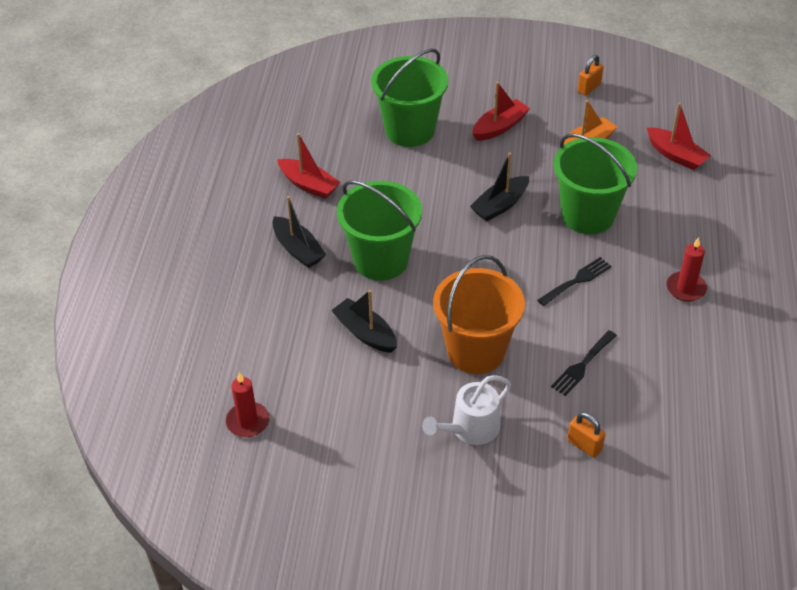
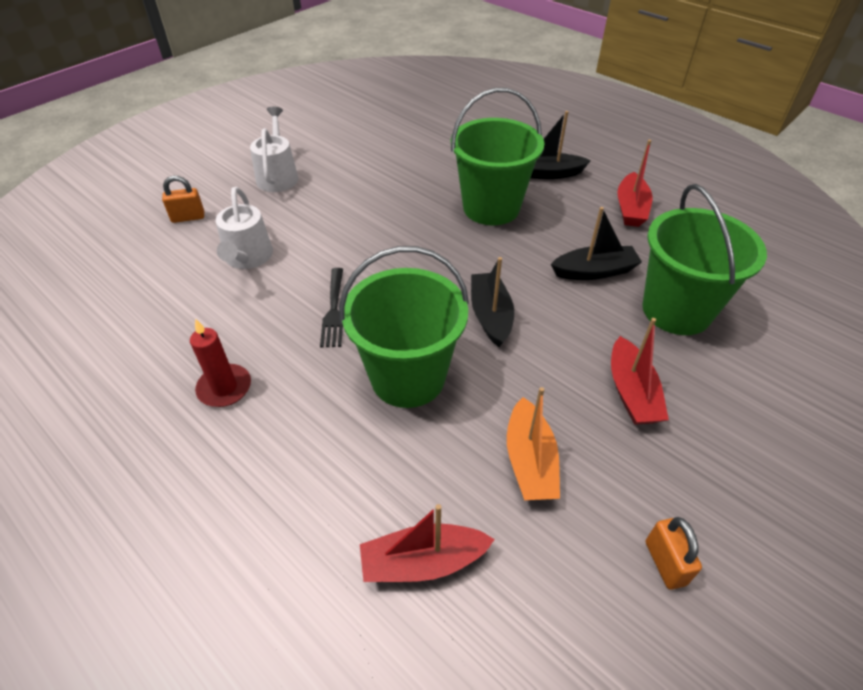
camera: 125 degrees right, 0 degrees up
(248, 421) = (403, 102): red candle -> none
(309, 185) = (631, 208): red boat -> red boat turned 60 degrees counterclockwise
(365, 333) = (421, 169): black boat -> black boat (594, 271)
(476, 351) = (337, 210): orange bucket -> none
(582, 365) = (248, 258): black fork -> white watering can

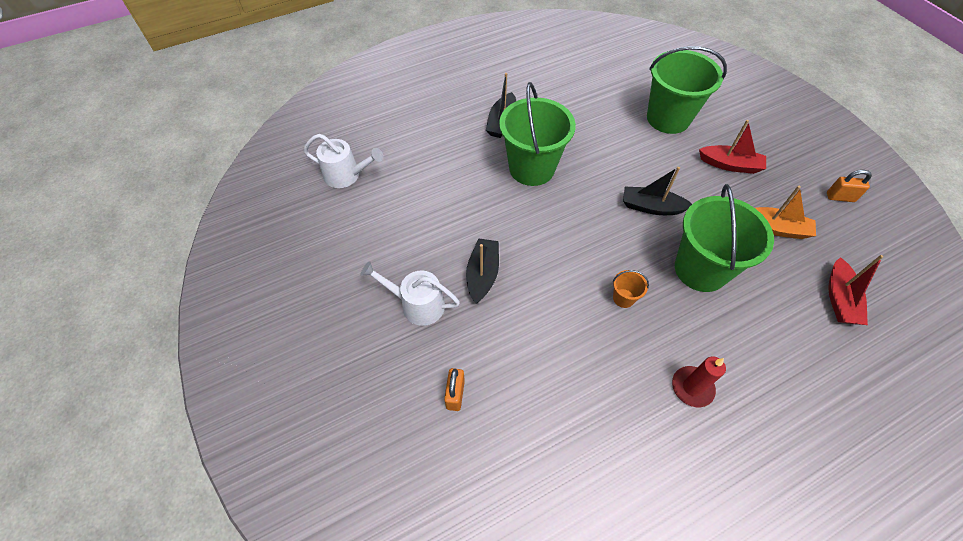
camera: 70 degrees left, 10 degrees up
(248, 258) = (538, 349): white watering can -> white watering can (346, 175)
(334, 310) = (623, 298): black fork -> orange bucket
(594, 271) = (622, 140): black boat -> black boat (482, 274)
(631, 208) = (562, 97): red boat -> none

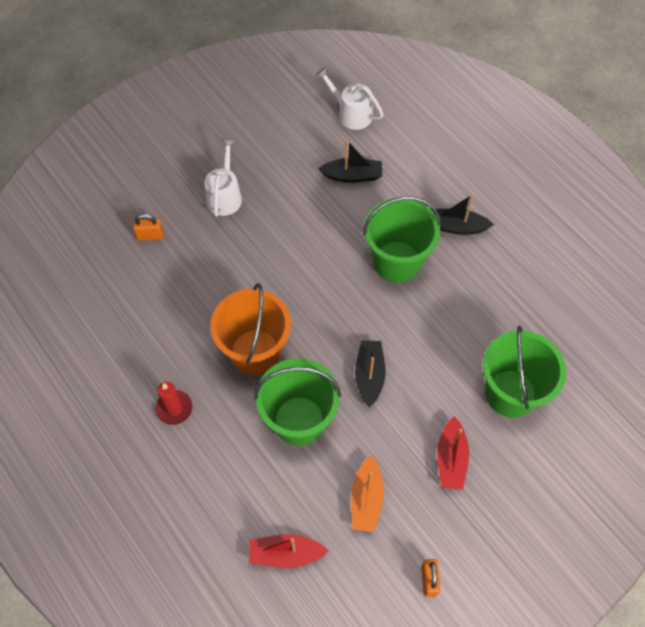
camera: 80 degrees right, 5 degrees up
(346, 175) = (351, 113): white watering can -> white watering can turned 120 degrees clockwise
(482, 274) = (262, 237): black boat -> black boat (352, 175)
(623, 298) = (255, 352): orange bucket -> orange bucket, size x2.49

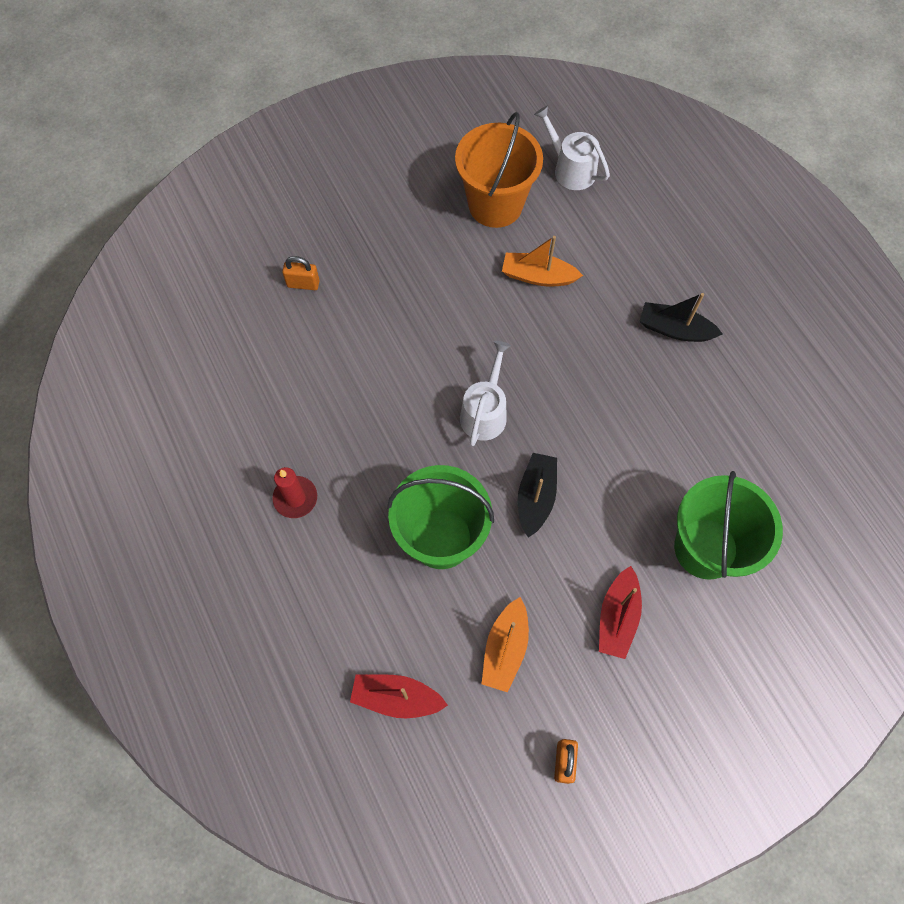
camera: 10 degrees right, 5 degrees up
(225, 196) = (400, 248): white watering can -> white watering can (485, 412)
(255, 352) = (403, 445): orange bucket -> orange bucket (495, 205)
(340, 201) = (538, 276): none -> orange boat
(352, 175) = (558, 246): black boat -> none
(397, 261) = (594, 361): green bucket -> none

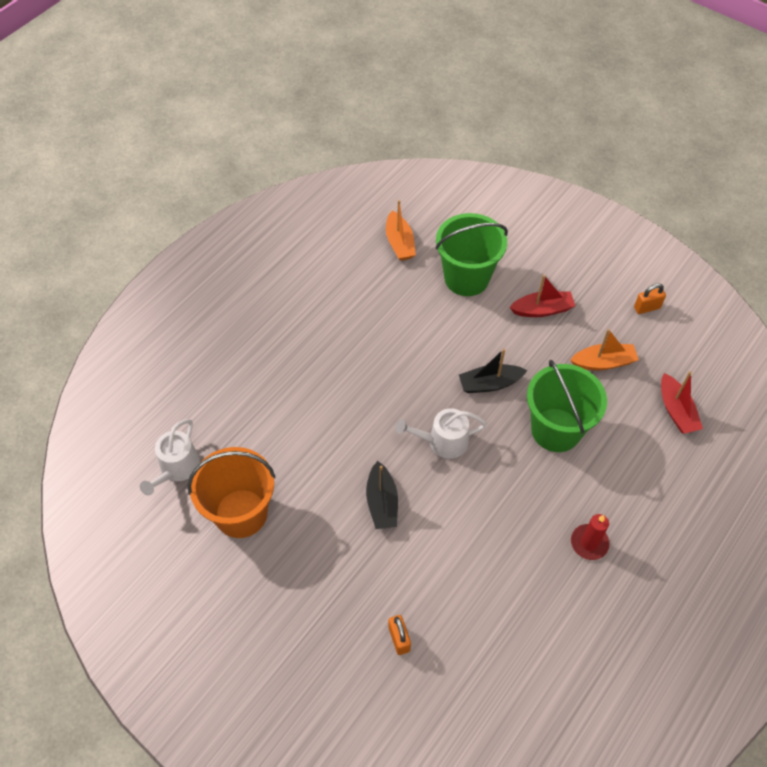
camera: 115 degrees left, 10 degrees down
(538, 276) = (301, 452): orange boat -> orange boat (399, 243)
(674, 329) = (306, 344): black boat -> black boat (382, 502)

